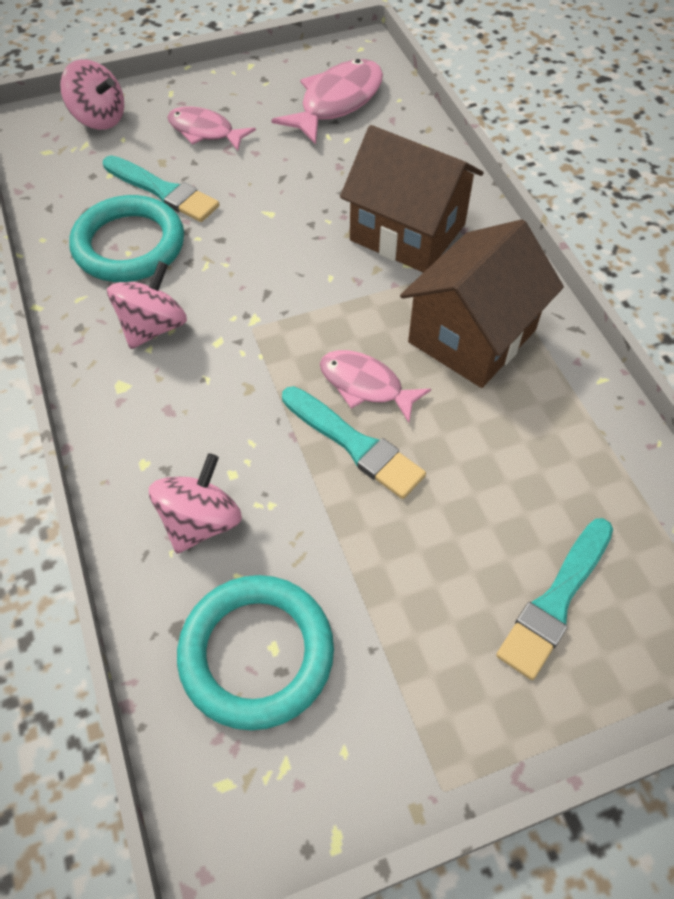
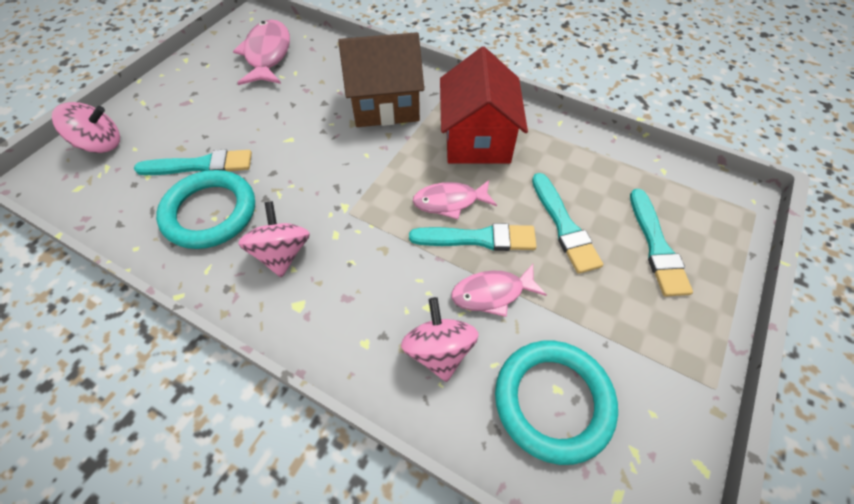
camera: 40 degrees left, 0 degrees up
(205, 131) = (194, 113): pink fish -> pink fish (492, 293)
(466, 499) = (564, 226): none -> turquoise brush
(472, 336) = (477, 139): brown house -> red house

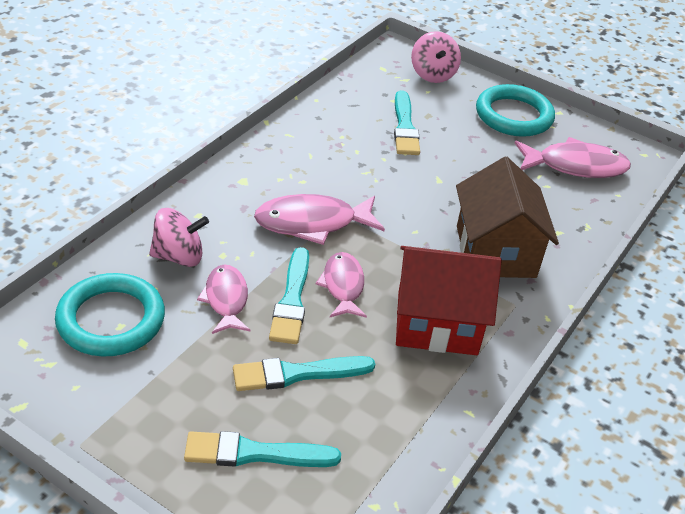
camera: 90 degrees right, 15 degrees down
(210, 213) = (347, 134): turquoise ring -> turquoise ring (513, 116)
(282, 253) = (297, 173): pink spinning top -> none
(365, 232) = (312, 223): none -> pink fish

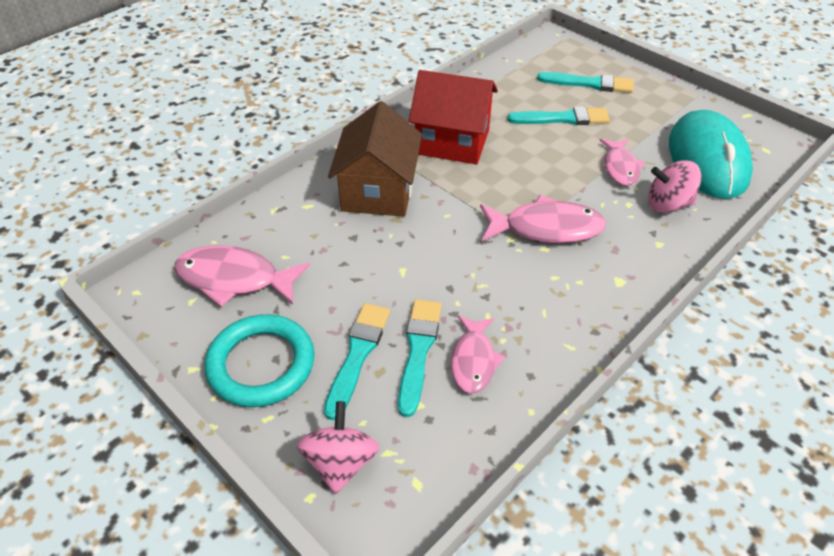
camera: 165 degrees left, 5 degrees up
(111, 320) = (707, 159): turquoise ring -> turquoise mouse
(292, 300) = (566, 164): turquoise brush -> turquoise brush (357, 355)
(343, 286) = (523, 172): pink fish -> pink fish (473, 360)

